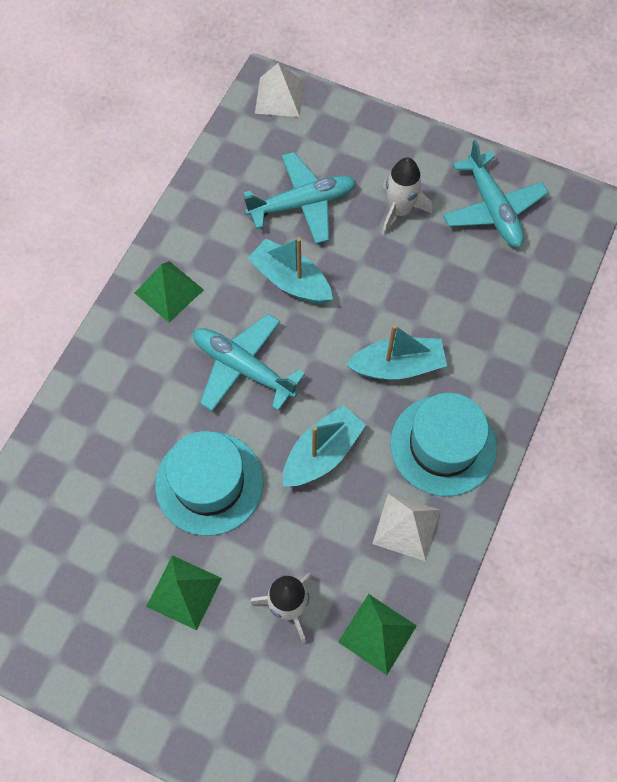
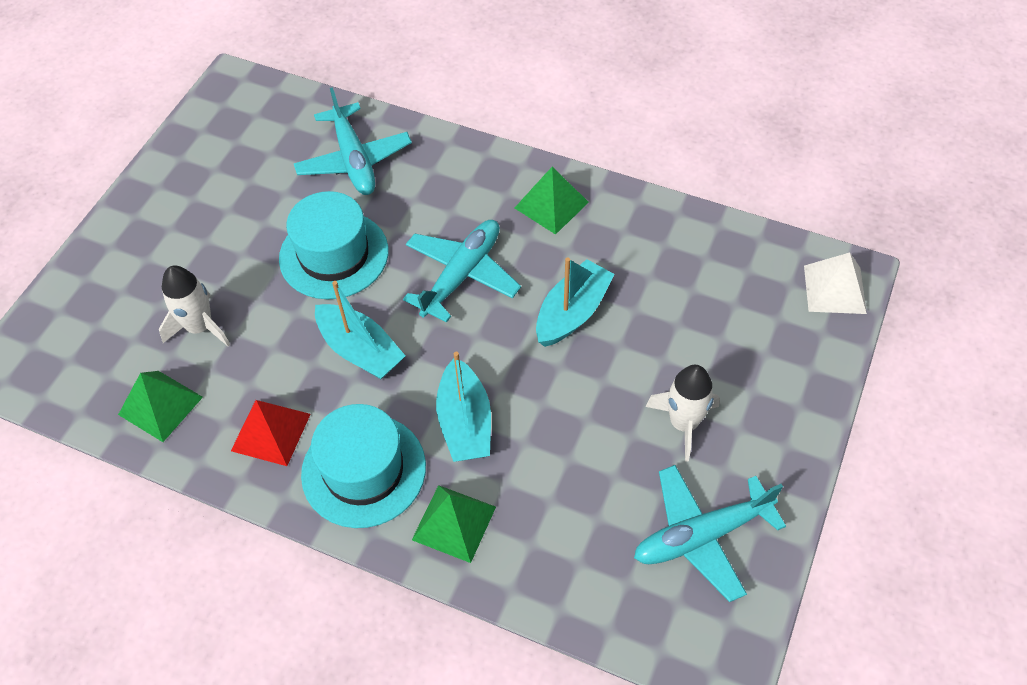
camera: 90 degrees right, 10 degrees down
(184, 592) = (226, 243): green pyramid -> green pyramid (454, 523)
(303, 204) = (679, 320): turquoise plane -> turquoise plane (354, 160)
(406, 526) = (270, 432): white pyramid -> red pyramid

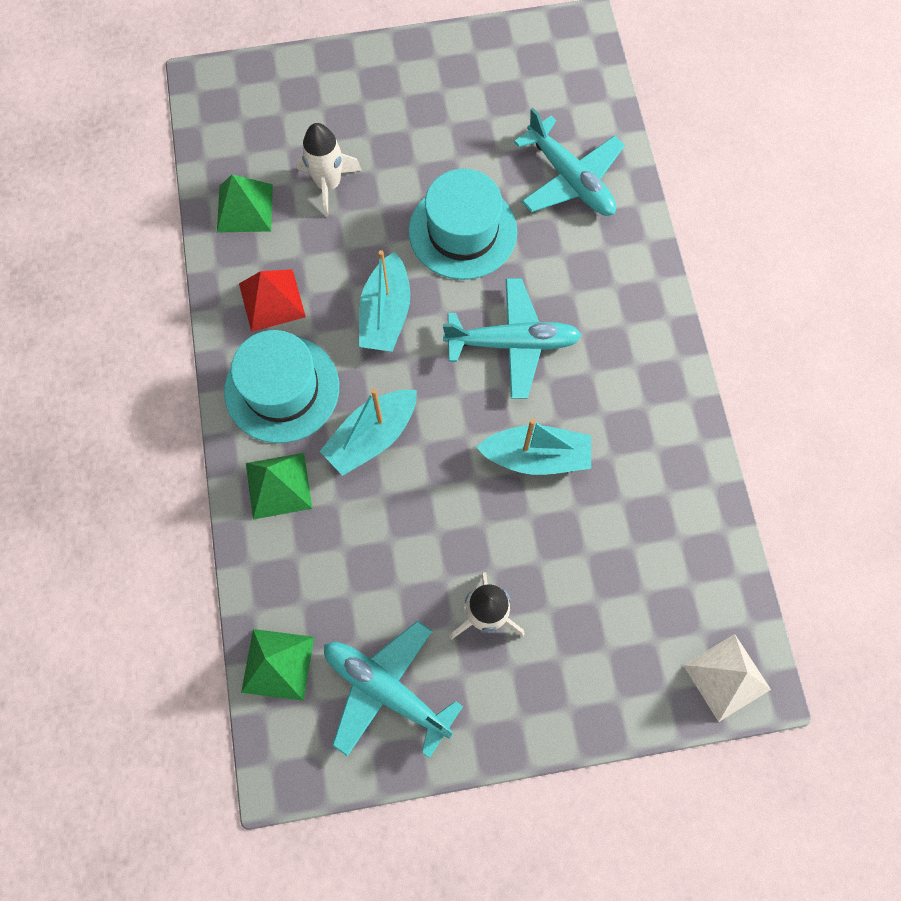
camera: 55 degrees right, 15 degrees up
(354, 160) = (570, 179): turquoise plane -> turquoise plane turned 75 degrees counterclockwise
(551, 205) = (641, 369): green pyramid -> green pyramid (277, 664)

